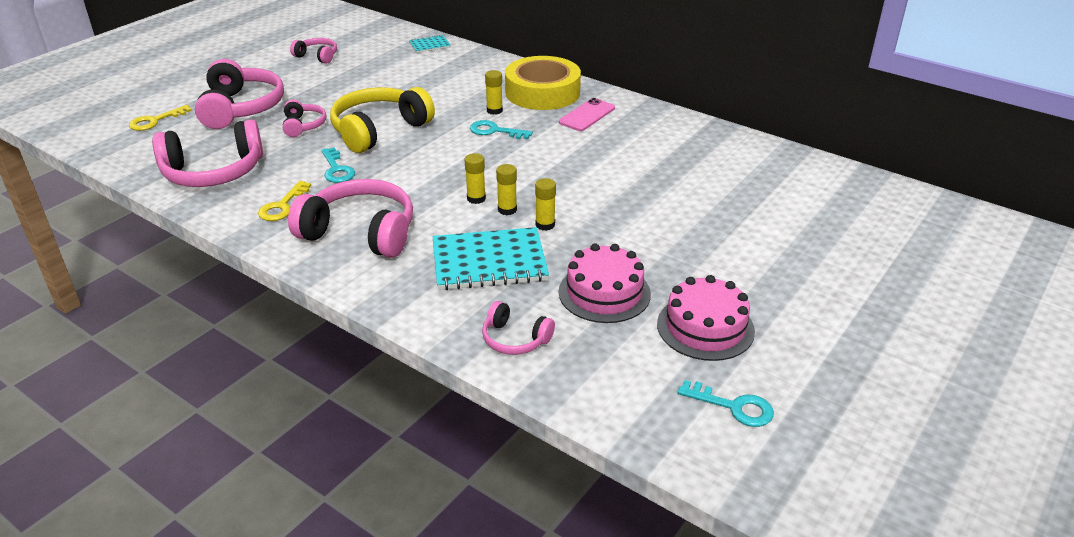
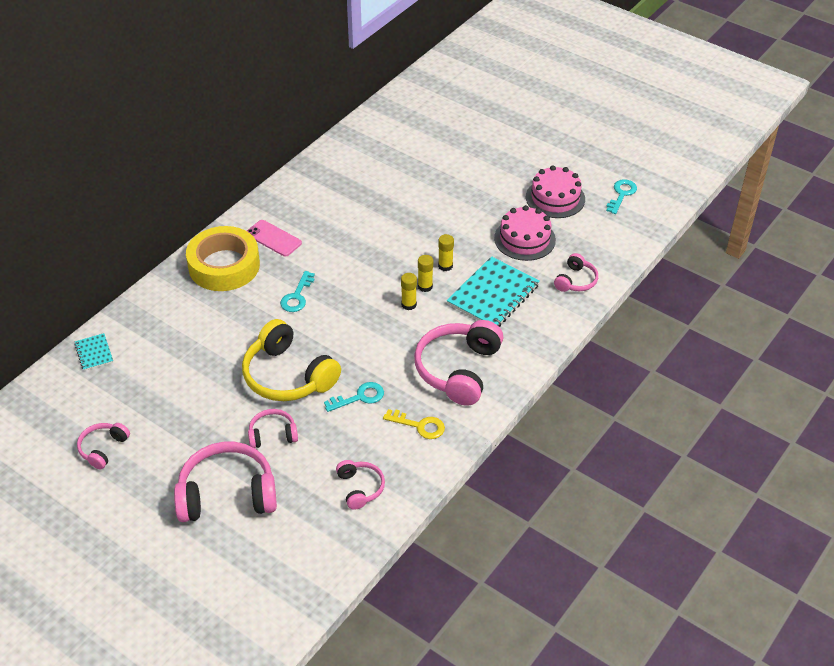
camera: 90 degrees left, 10 degrees up
(155, 121) = (248, 566): yellow key -> none
(213, 172) = (360, 488): pink headphones -> pink headphones, size x0.51
(489, 261) = (493, 295): turquoise notebook -> turquoise notebook turned 45 degrees clockwise
(494, 110) = (257, 297): yellow glue stick -> none

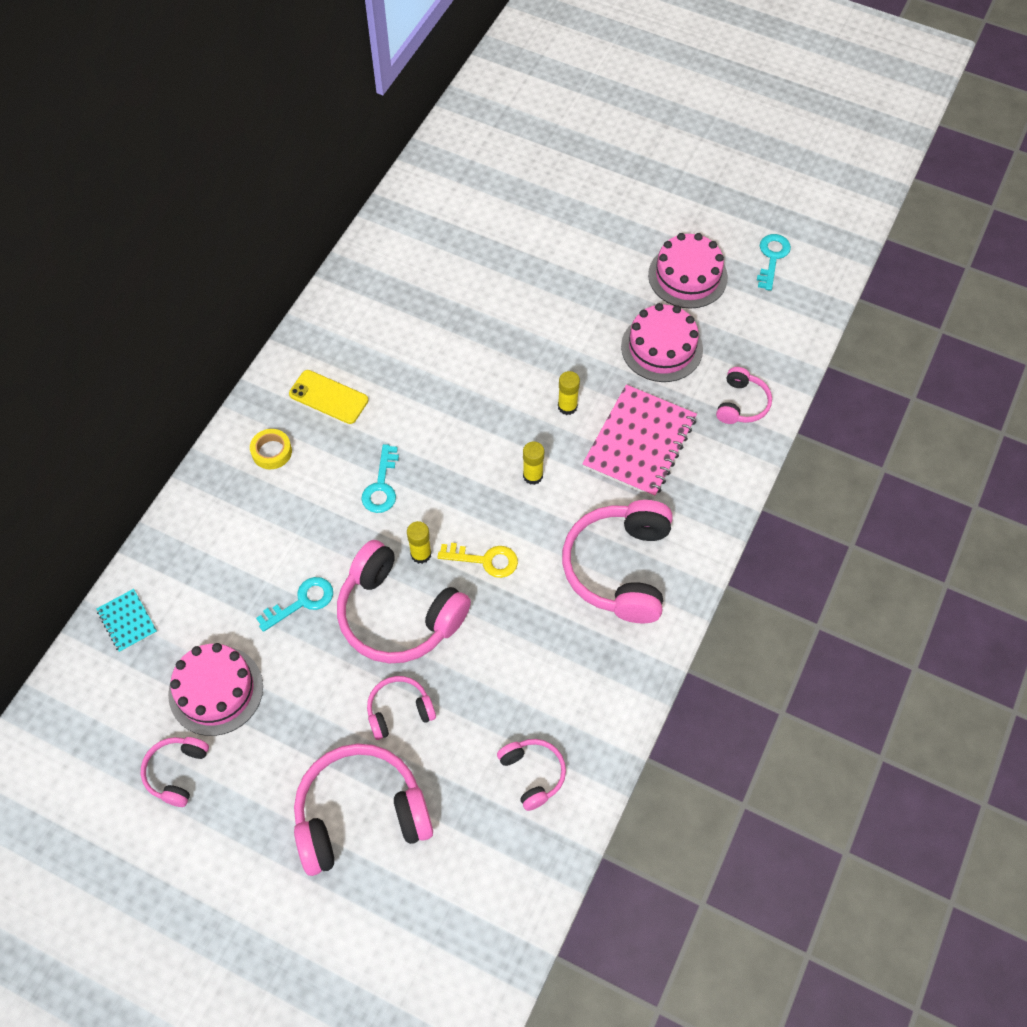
camera: 10 degrees left, 15 degrees up
(144, 403) = (216, 690): none -> pink cake
(224, 266) = (271, 452): yellow tape -> yellow tape, size x0.41
(273, 238) = (328, 397): pink phone -> yellow phone
(288, 376) = (398, 614): yellow headphones -> pink headphones
(359, 397) = (500, 633): turquoise key -> turquoise key (302, 602)
(419, 425) = (588, 664): yellow key -> yellow key (485, 560)
(425, 286) = (548, 443): yellow glue stick -> yellow glue stick (421, 554)
(493, 295) = (639, 443): turquoise notebook -> pink notebook

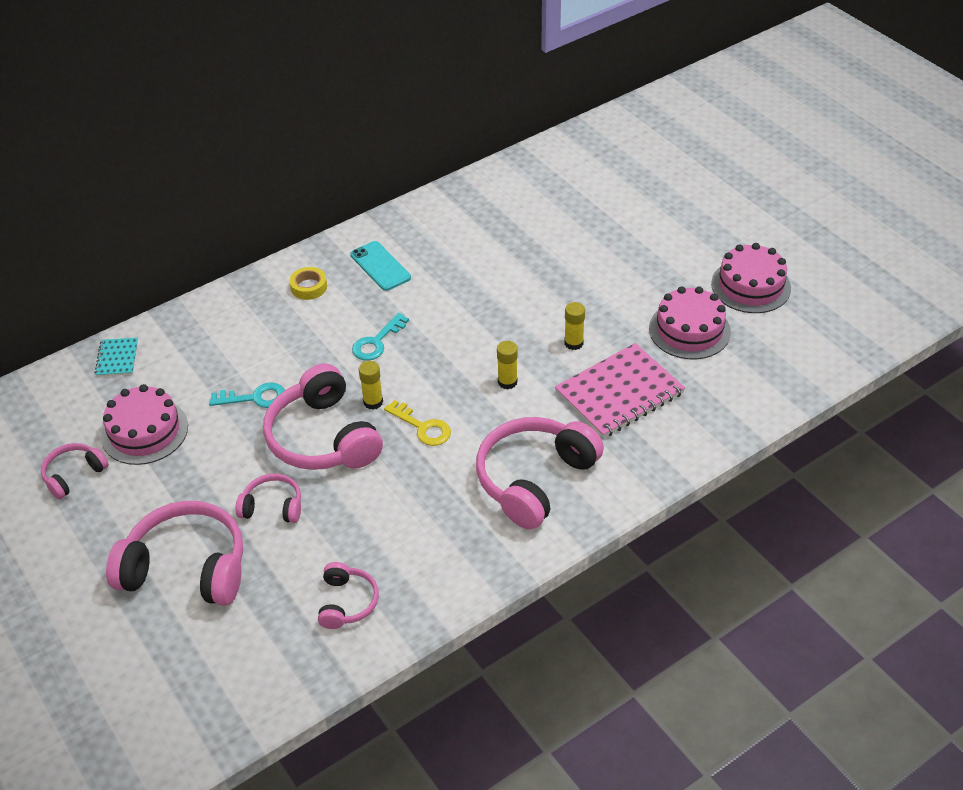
camera: 30 degrees right, 15 degrees down
(328, 397) = (380, 266): yellow phone -> turquoise phone
(741, 404) = (735, 398): pink headphones -> none
(772, 257) = (841, 298): turquoise key -> none

